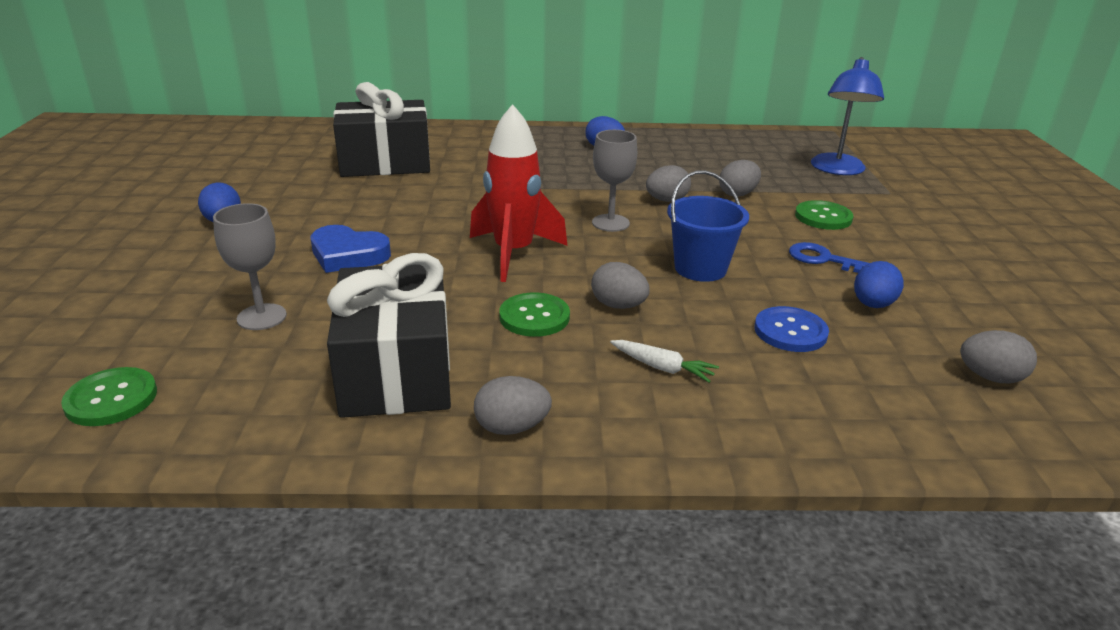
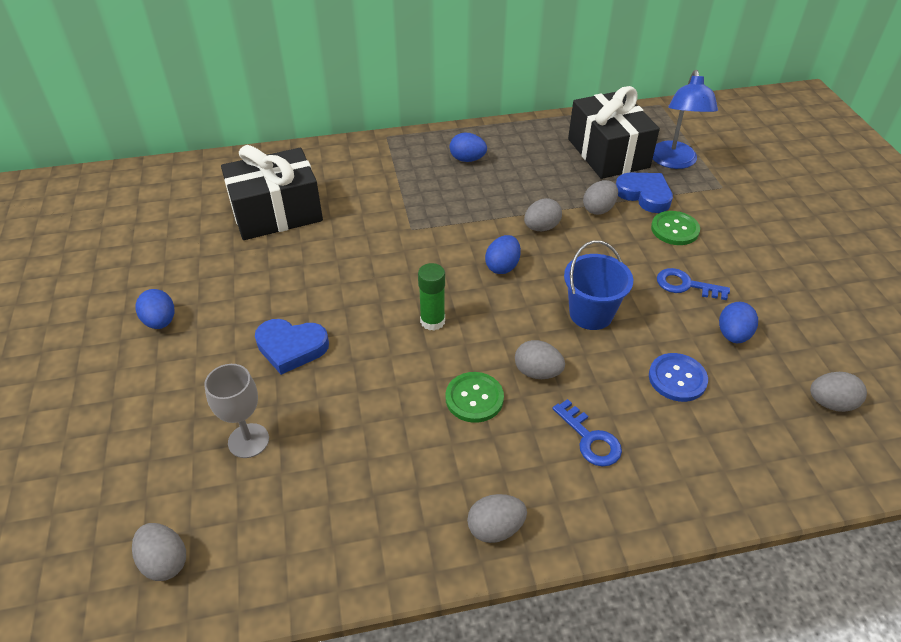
camera: 10 degrees left, 15 degrees up
(111, 399) = (165, 561): green button -> grey egg
(396, 371) = (385, 484): black gift -> black gift (608, 153)
(513, 253) = (432, 321): red rocket -> green glue stick
(610, 223) = (502, 266): grey goblet -> blue egg
(662, 367) = (590, 439): white carrot -> blue key
(795, 189) = (644, 195): none -> blue heart

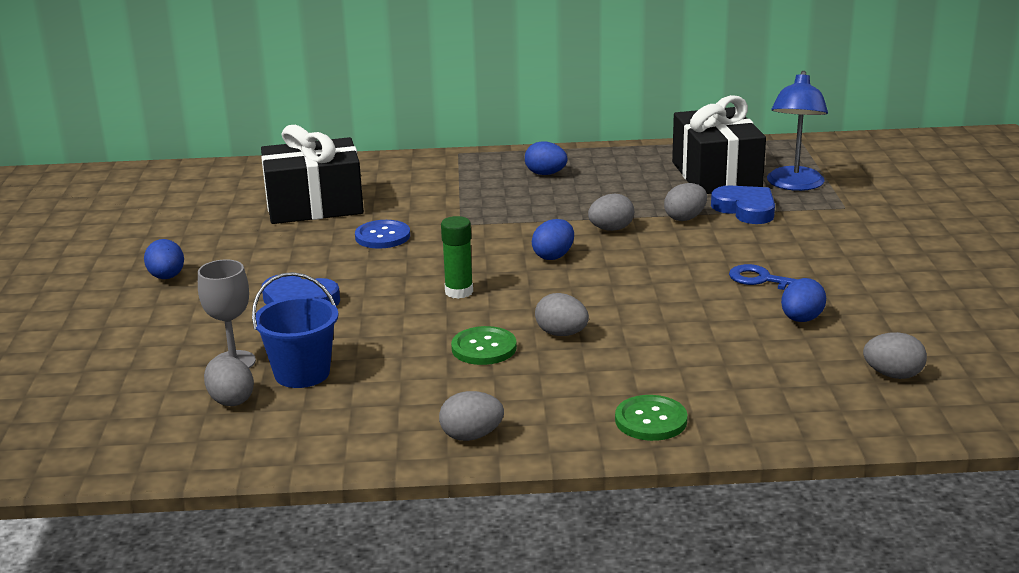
camera: 10 degrees right, 20 degrees down
(165, 561) = (126, 434): grey egg -> grey egg (230, 400)
(590, 439) = (600, 383): blue key -> none
(591, 314) = (641, 295): blue bucket -> blue bucket (302, 373)
(674, 229) = (770, 237): green button -> green button (651, 420)
(677, 378) = (720, 347): blue button -> blue button (382, 236)

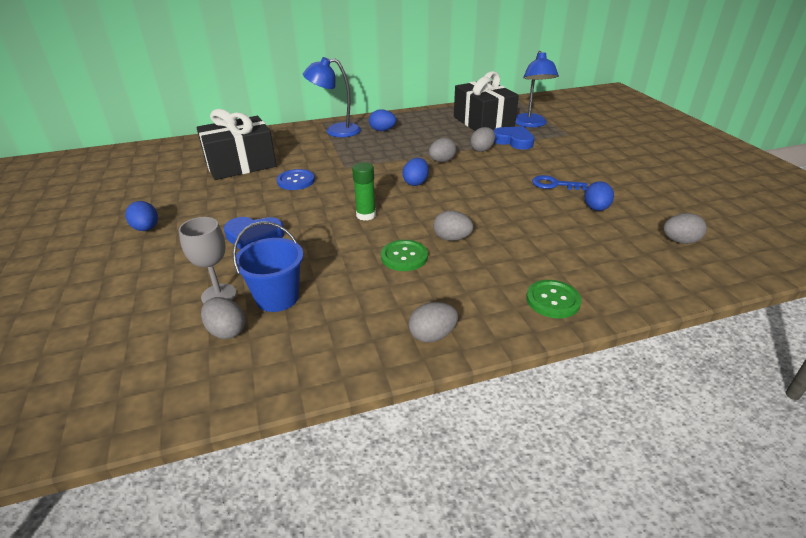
camera: 15 degrees left, 10 degrees up
(473, 169) = (335, 131): none -> blue lamp

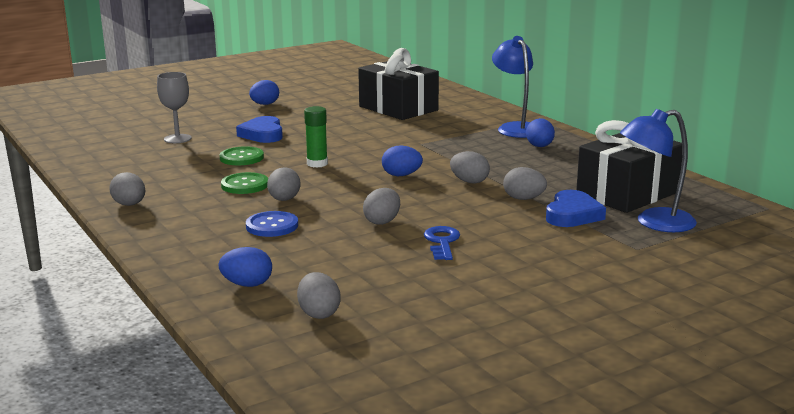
camera: 75 degrees right, 15 degrees down
(226, 331) = (135, 148): grey egg -> grey egg (382, 221)
(277, 297) = (176, 154): blue bucket -> none
(296, 181) = (375, 131): blue button -> blue button (272, 226)
(553, 300) = (182, 245): green button -> green button (241, 158)
(596, 209) = (385, 266): blue egg -> blue egg (247, 284)

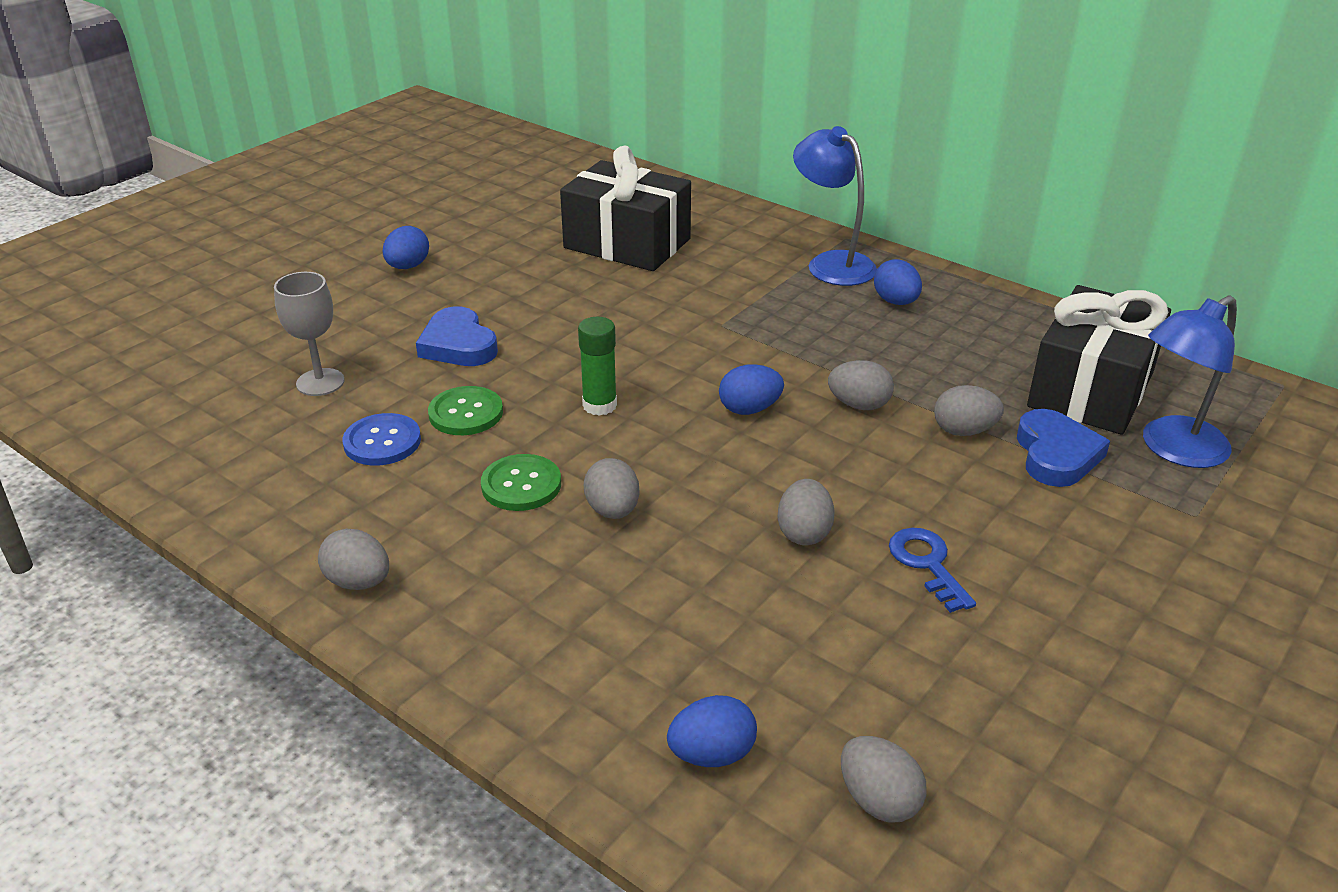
camera: 20 degrees left, 15 degrees up
(272, 226) = (641, 584): blue button -> blue button (382, 442)

